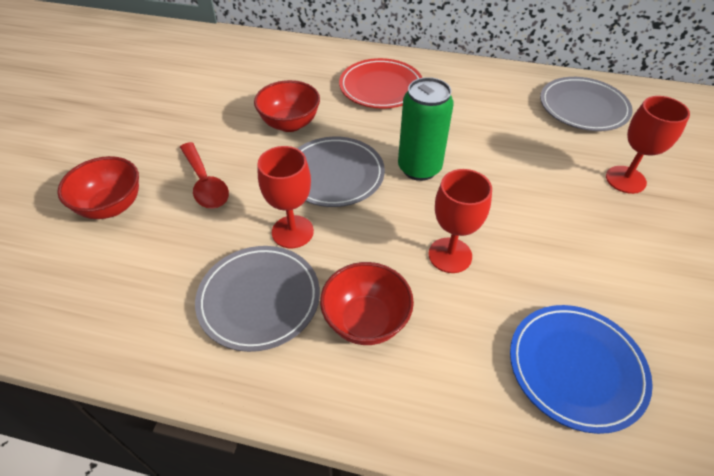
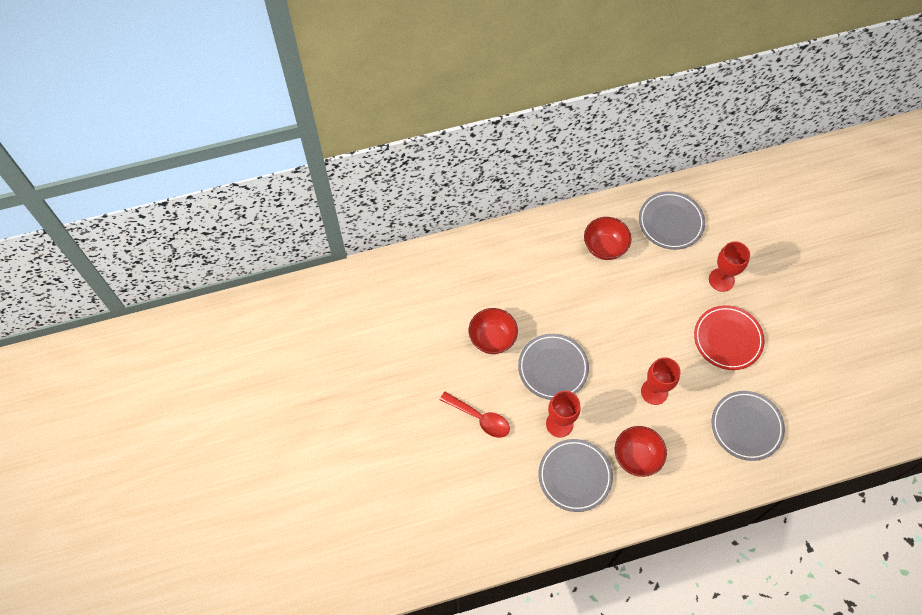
camera: 30 degrees left, 15 degrees up
(112, 206) = (438, 466): red bowl -> red bowl (604, 247)
(381, 87) = (528, 270): red plate -> red plate (727, 339)
(419, 168) = (600, 334): green can -> none
(576, 368) = (746, 426): blue plate -> grey plate

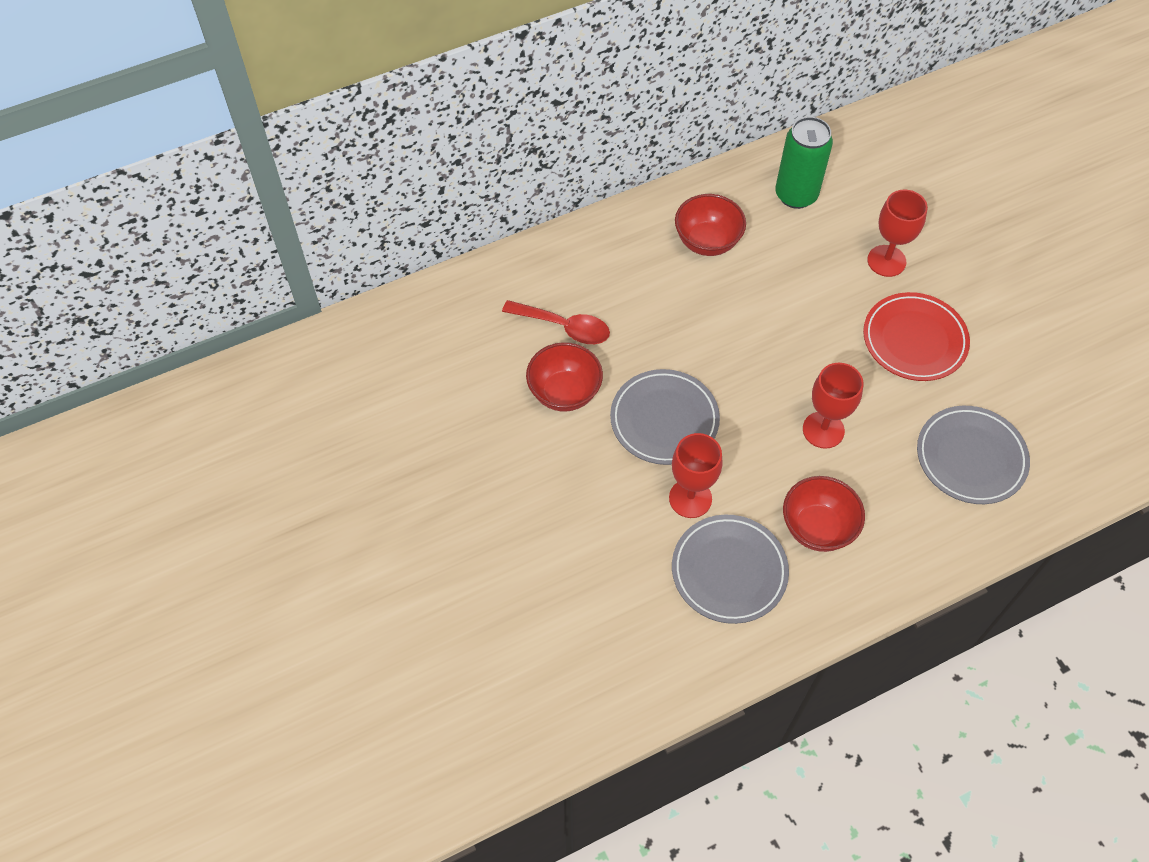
camera: 10 degrees left, 5 degrees down
(480, 418) = (566, 509): red spoon -> red spoon (564, 327)
(670, 222) = (796, 195): grey plate -> green can

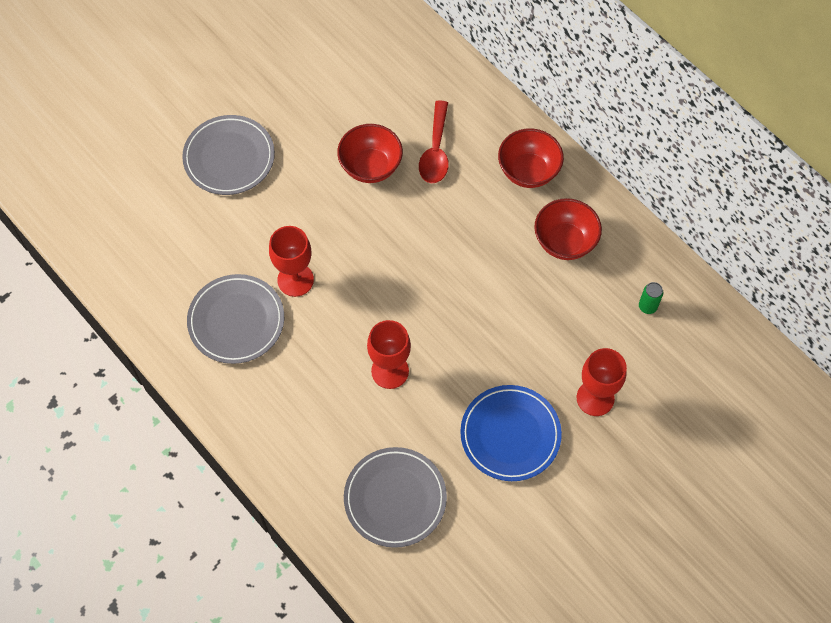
camera: 75 degrees right, 5 degrees up
(664, 420) = (365, 245): grey plate -> grey plate (229, 158)
(796, 195) = (647, 306): green can -> green can, size x0.45
(817, 528) = (292, 381): red bowl -> red bowl (528, 171)
(914, 340) = (510, 434): red plate -> blue plate

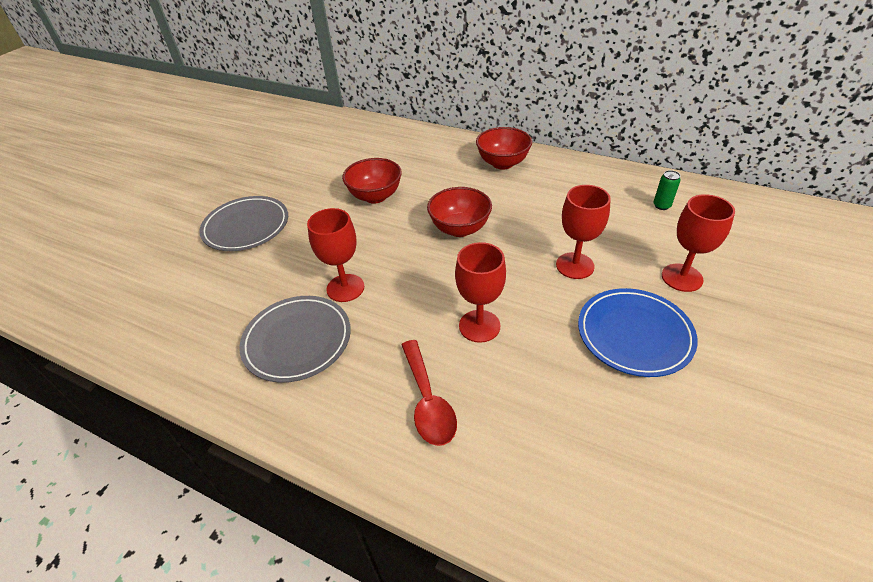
camera: 20 degrees left, 20 degrees down
(395, 498) = (565, 445): grey plate -> none
(435, 151) = (423, 173): red spoon -> red spoon (428, 401)
(510, 343) = (575, 266): none -> red goblet
(564, 242) = (563, 190): red bowl -> red bowl (460, 229)

